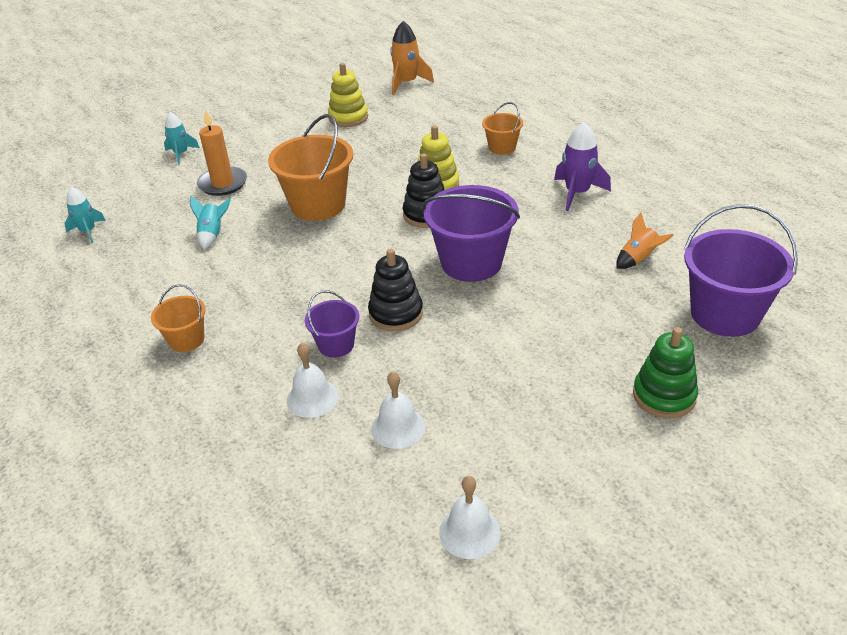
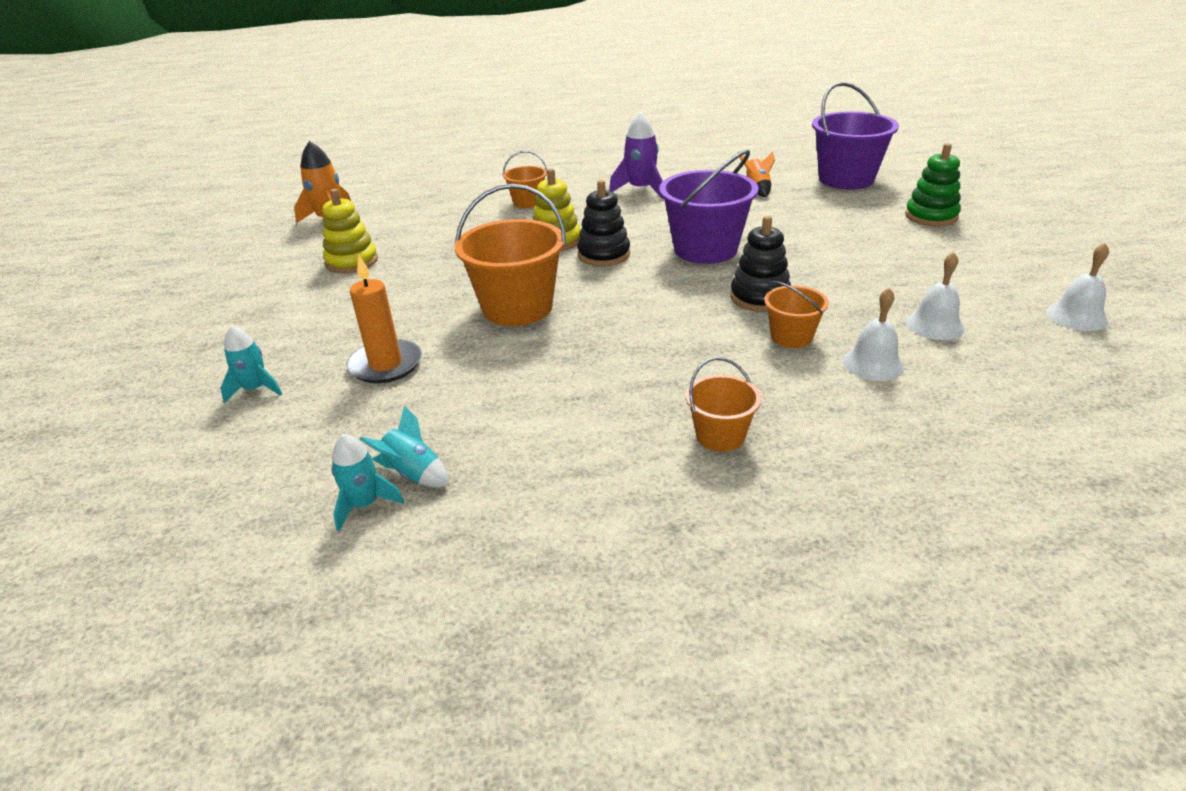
camera: 65 degrees left, 5 degrees down
(212, 234) = (501, 388): turquoise rocket -> turquoise rocket (413, 474)
(336, 345) = (791, 337): purple bucket -> orange bucket

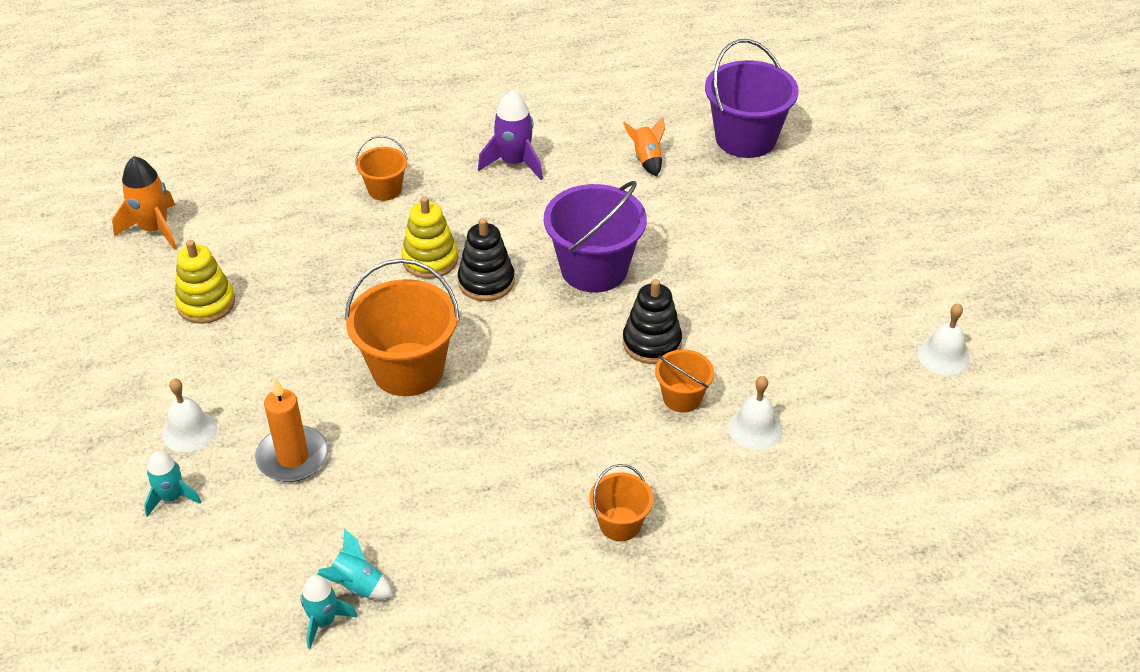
camera: 10 degrees left, 10 degrees up
(931, 216) = (830, 205): green stacking toy -> none
(934, 325) = (815, 374): white bell -> white bell (189, 431)

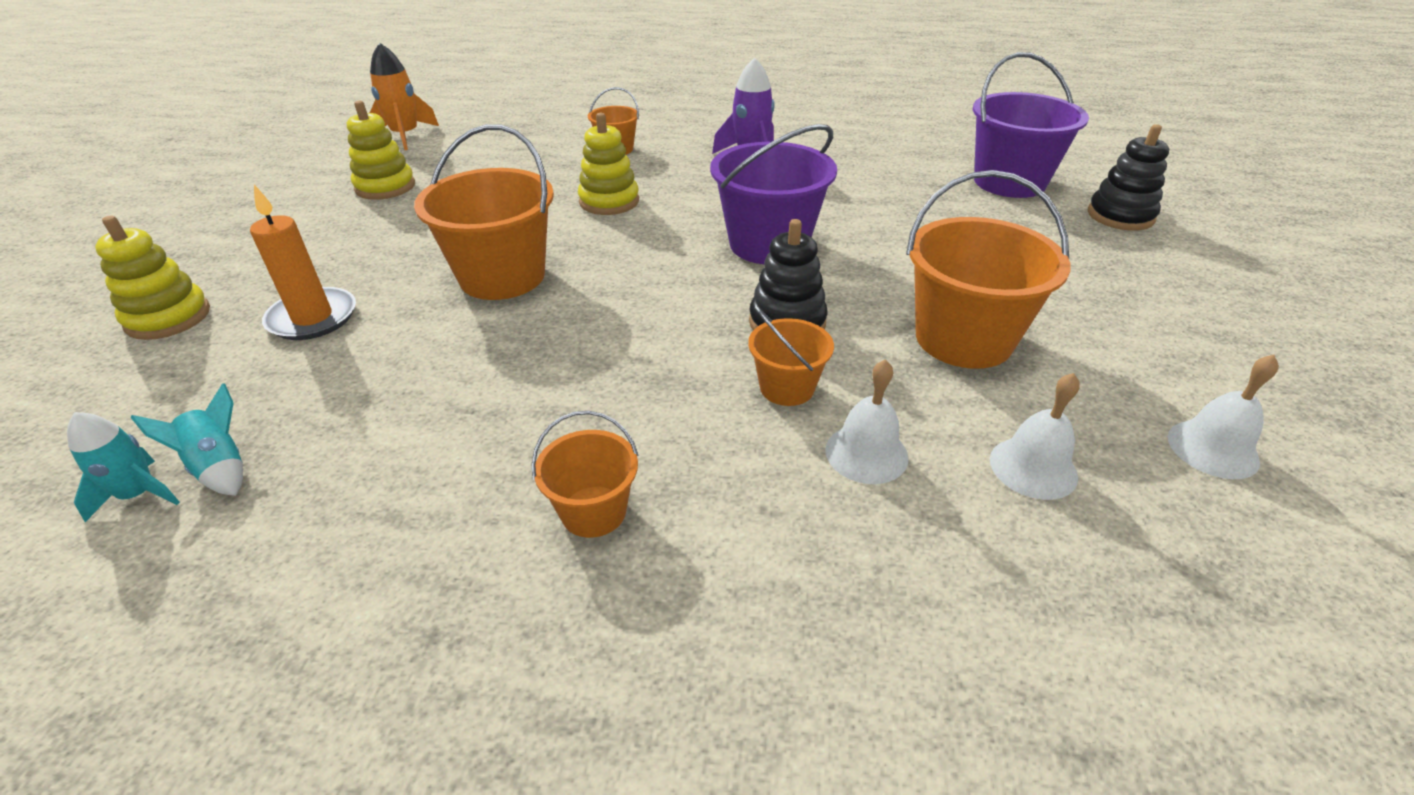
camera: 25 degrees right, 5 degrees down
(171, 498) = (168, 318): turquoise rocket -> yellow stacking toy
(189, 431) = (254, 270): white bell -> white bell (1033, 467)
(486, 282) = (647, 229): black stacking toy -> black stacking toy (1120, 216)
(646, 159) = (887, 177): orange rocket -> none
(775, 318) = (963, 339): none -> orange bucket

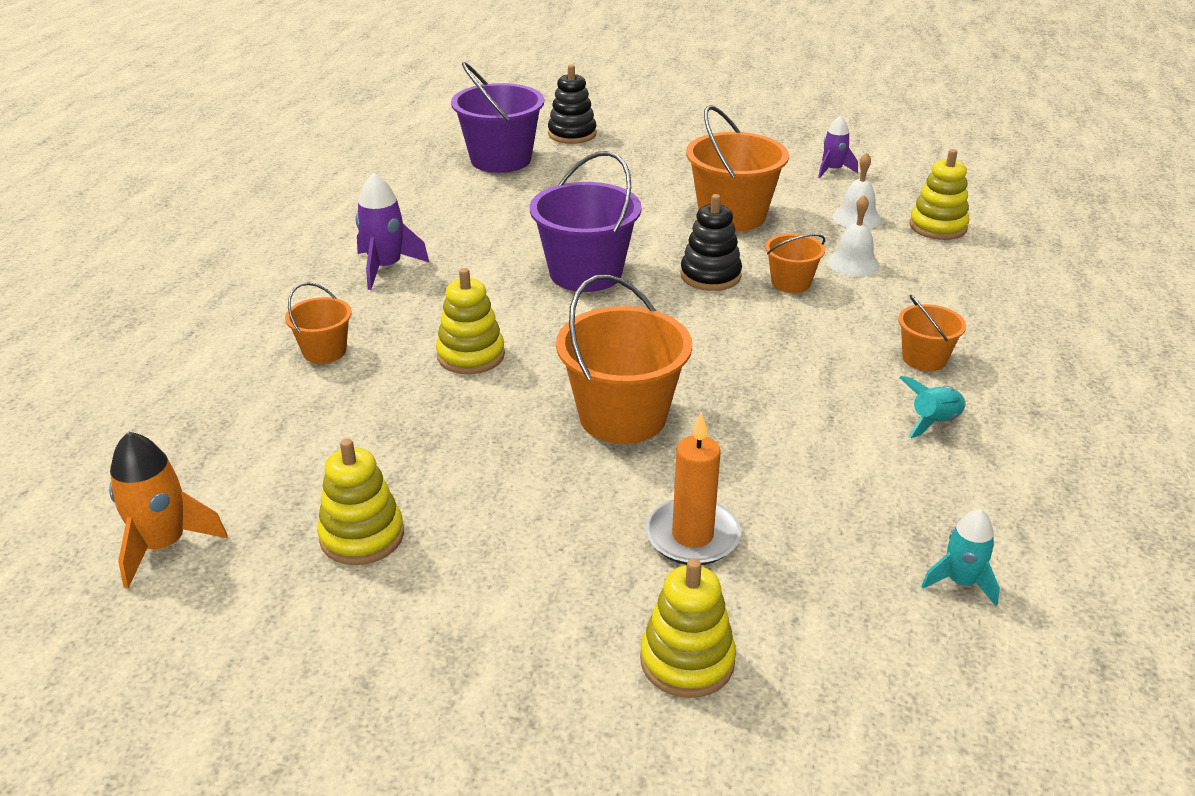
camera: 85 degrees left, 5 degrees down
(220, 467) = (920, 542): turquoise rocket -> turquoise rocket (933, 422)
(1061, 583) = (937, 227): none -> yellow stacking toy
(1212, 449) = (833, 170): white bell -> purple rocket

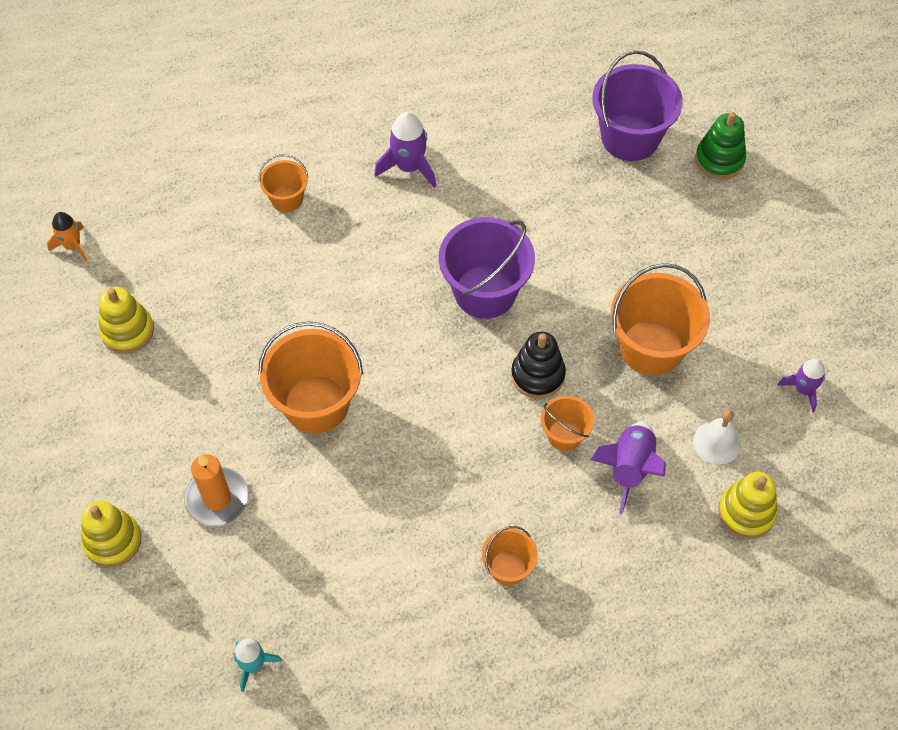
camera: 60 degrees right, 25 degrees up
(164, 545) = (72, 246): orange rocket -> orange rocket, size x0.65
(471, 355) = (332, 281): yellow stacking toy -> none
(572, 134) = (719, 160): black stacking toy -> green stacking toy
(853, 263) = (629, 468): white bell -> purple rocket
(933, 422) = (423, 599): turquoise rocket -> none

